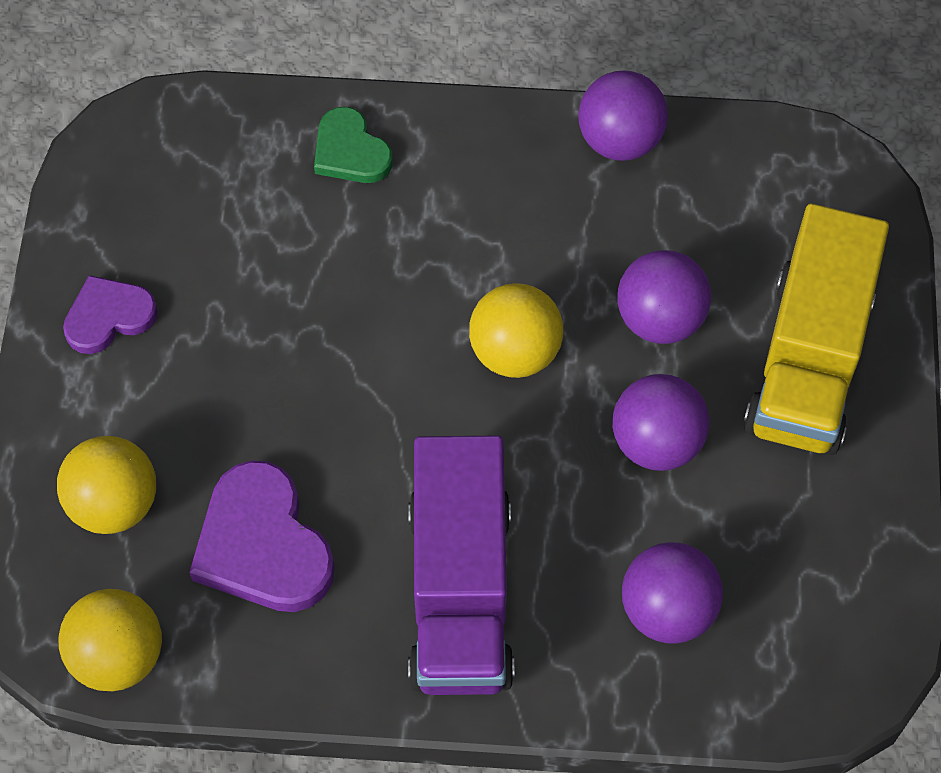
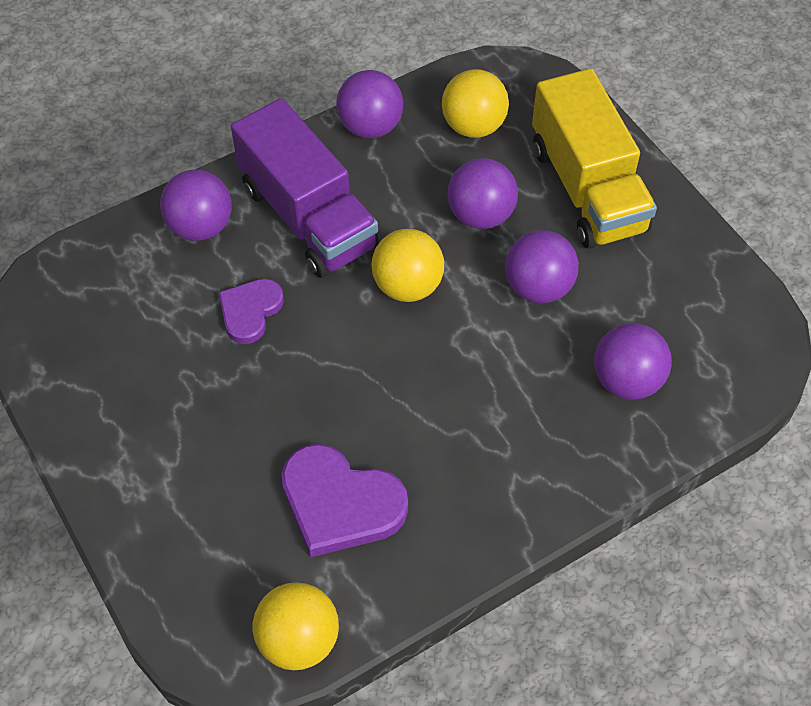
camera: 35 degrees left, 5 degrees down
(109, 316) = (113, 424): purple heart -> purple heart (250, 311)
(114, 504) = (215, 542): yellow ball -> yellow ball (473, 126)
(350, 151) = (200, 226): green heart -> purple ball
(460, 591) = (492, 450): purple truck -> purple truck (308, 217)

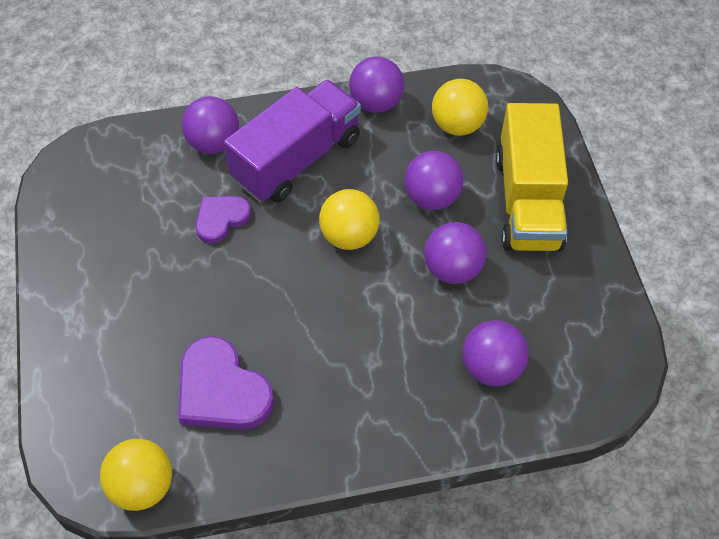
camera: 20 degrees right, 0 degrees up
(308, 217) = (297, 159): purple truck -> purple truck turned 120 degrees counterclockwise

